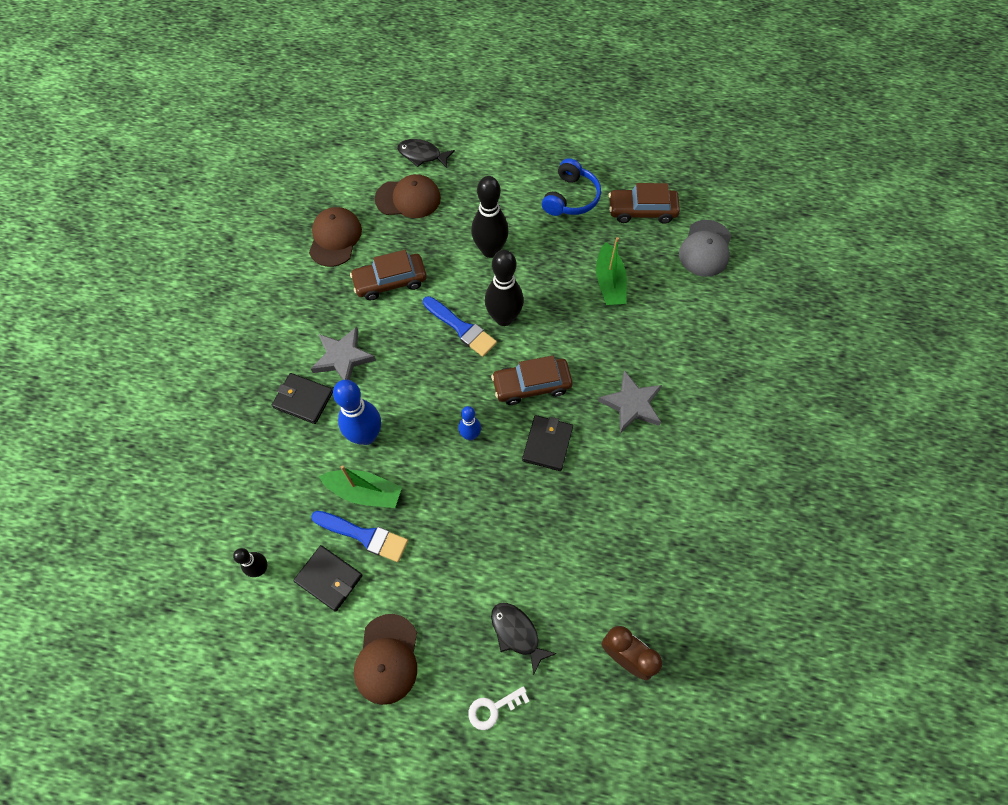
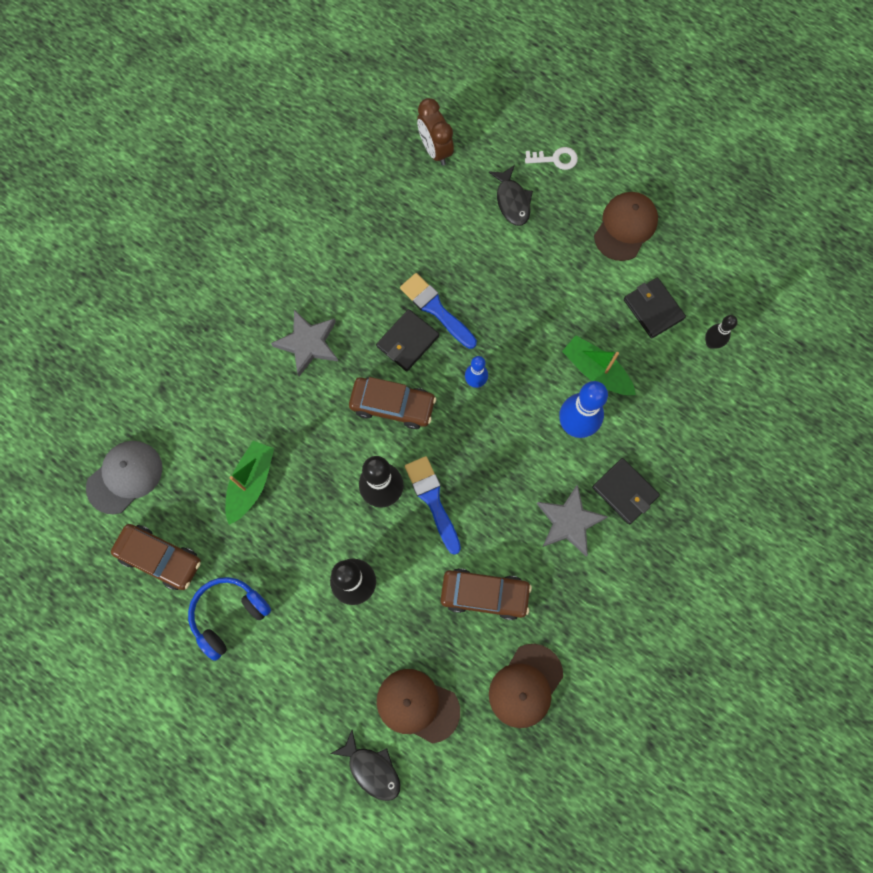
camera: 155 degrees left, 10 degrees up
(364, 535) = (610, 332): blue brush -> blue brush (436, 309)

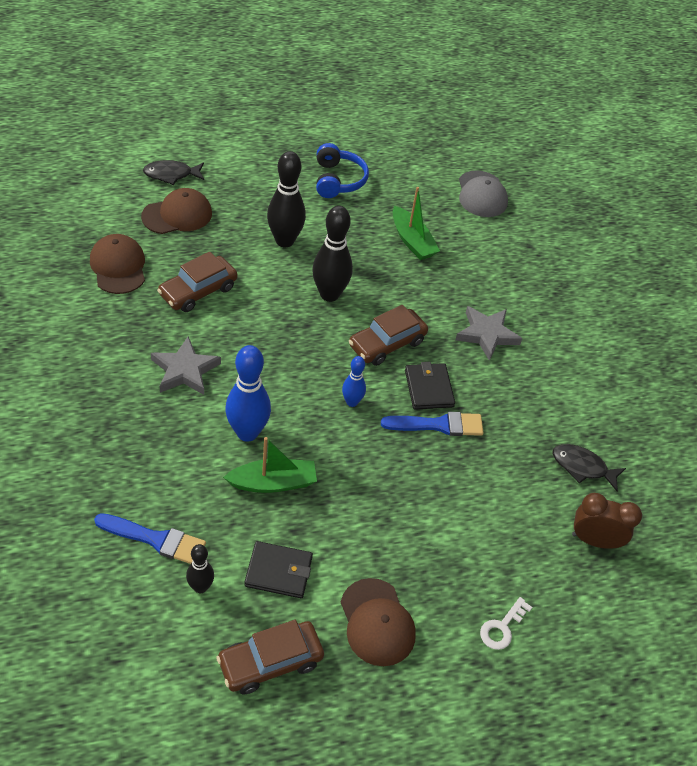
camera: 125 degrees right, 25 degrees down
(160, 558) = (409, 177): brown car -> brown car (270, 662)
(432, 500) = (293, 313): blue brush -> blue brush (155, 539)
(512, 201) = (488, 556): black fish -> black fish (582, 467)
(625, 491) = (163, 419): black wallet -> none

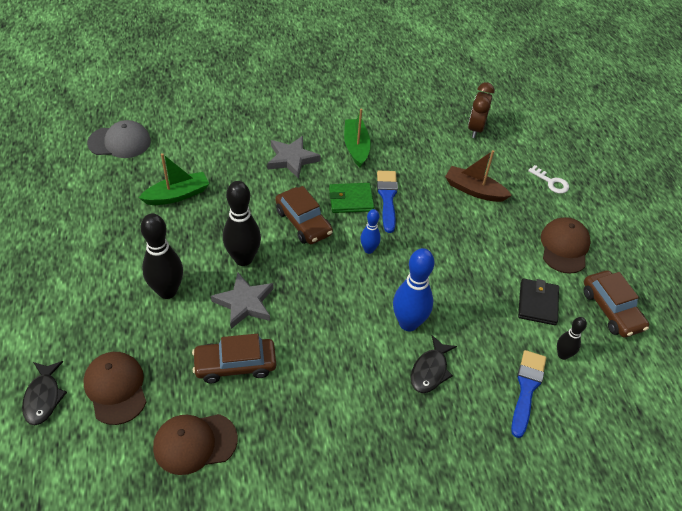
camera: 85 degrees left, 0 degrees up
(185, 370) = (340, 373): grey star -> grey star (245, 303)
(198, 291) = (235, 365): brown car -> brown car turned 120 degrees clockwise
(273, 483) = (457, 305): green boat -> green boat (356, 147)
(338, 180) = (81, 244): blue headphones -> none
(377, 622) = (564, 247): brown cap -> brown cap turned 60 degrees counterclockwise
(428, 388) = (351, 200): black wallet -> green wallet
(468, 523) = (474, 190): none -> brown boat
(582, 467) = (416, 125): black fish -> black fish (430, 370)

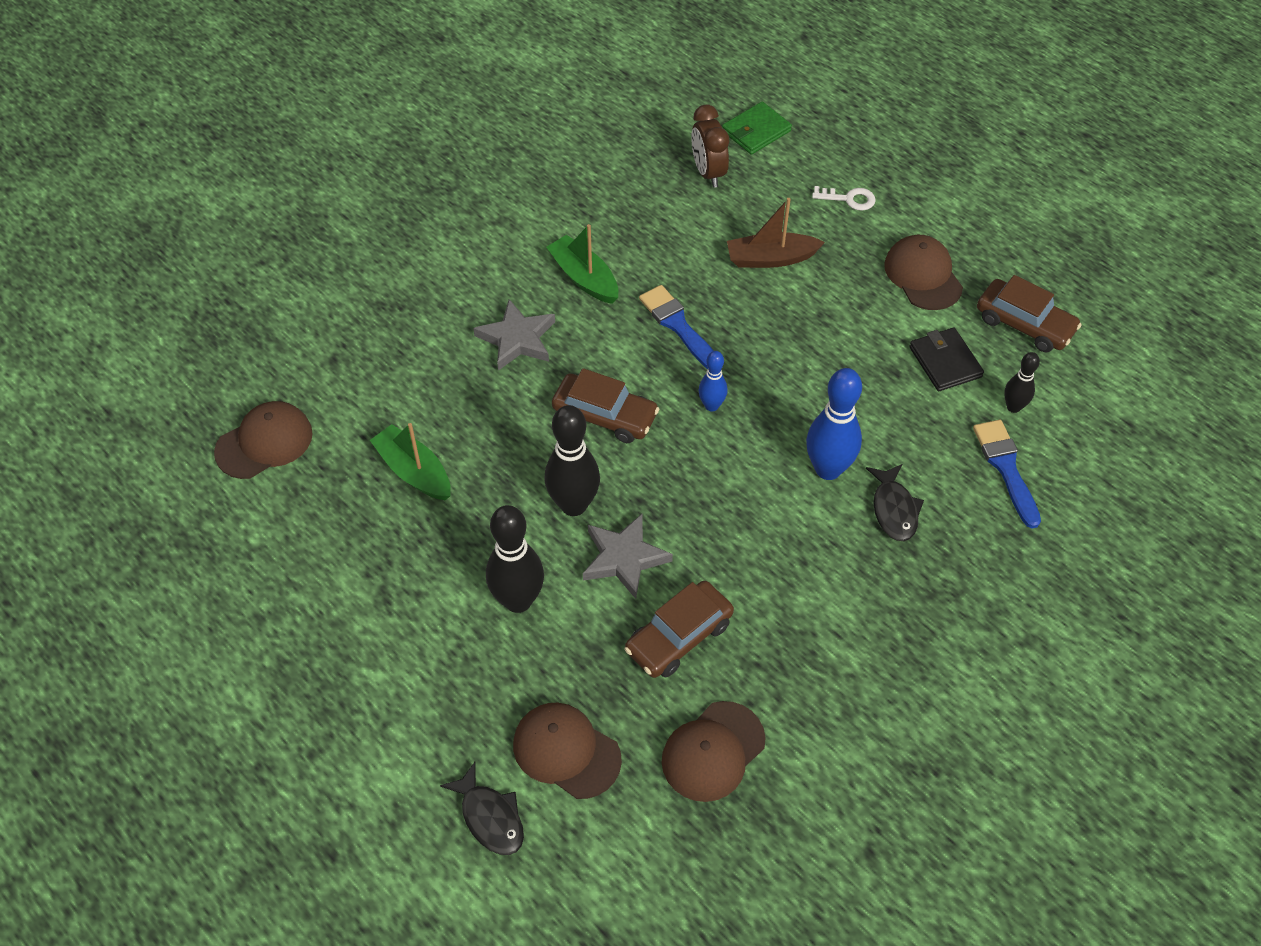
camera: 30 degrees left, 5 degrees up
(120, 142) = (264, 442): grey cap -> brown cap
(177, 195) = (414, 471): green boat -> green boat turned 75 degrees counterclockwise
(351, 200) = (637, 353): green wallet -> green wallet (756, 131)

